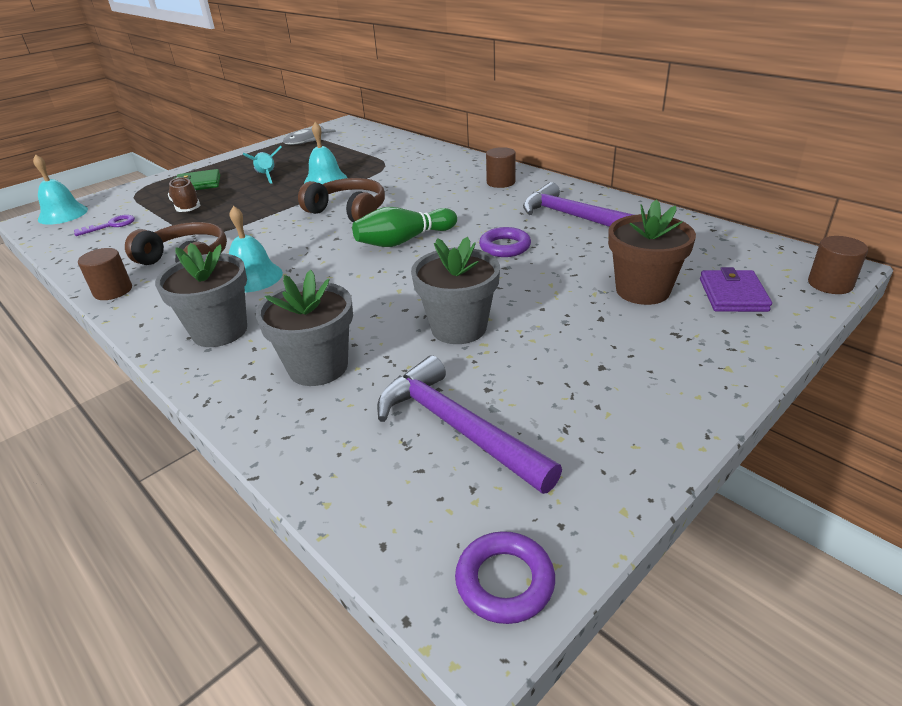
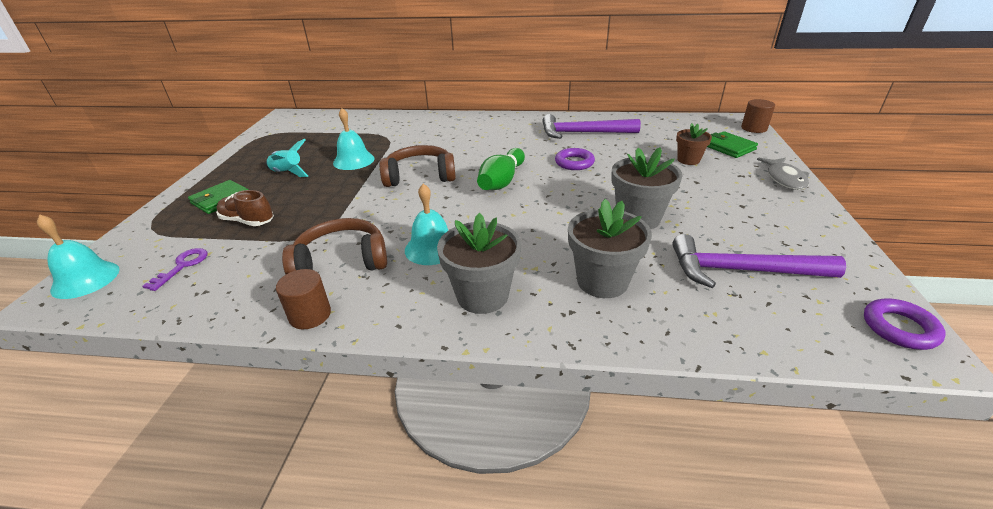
camera: 40 degrees left, 0 degrees up
(306, 140) = (272, 136): grey fish -> grey fish (784, 179)
(500, 182) = (497, 125): brown cylinder -> none
(642, 290) = (688, 160): brown flower pot -> brown flower pot, size x0.61
(732, 295) = (728, 147): purple wallet -> green wallet

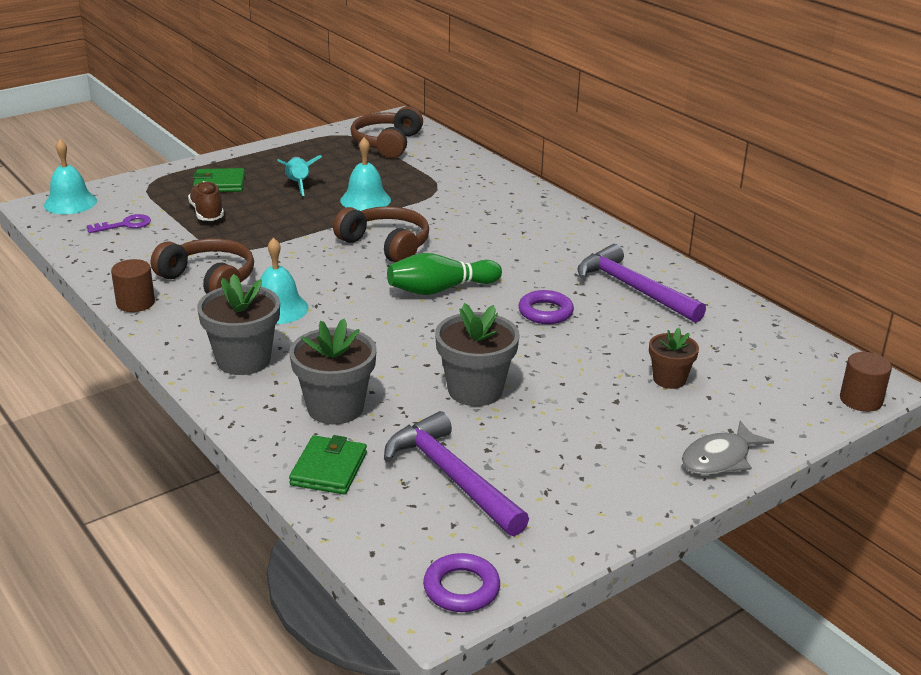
camera: 45 degrees right, 5 degrees down
(304, 129) = (387, 143): none -> brown headphones
(728, 147) = (757, 397): green wallet -> green wallet (329, 469)

